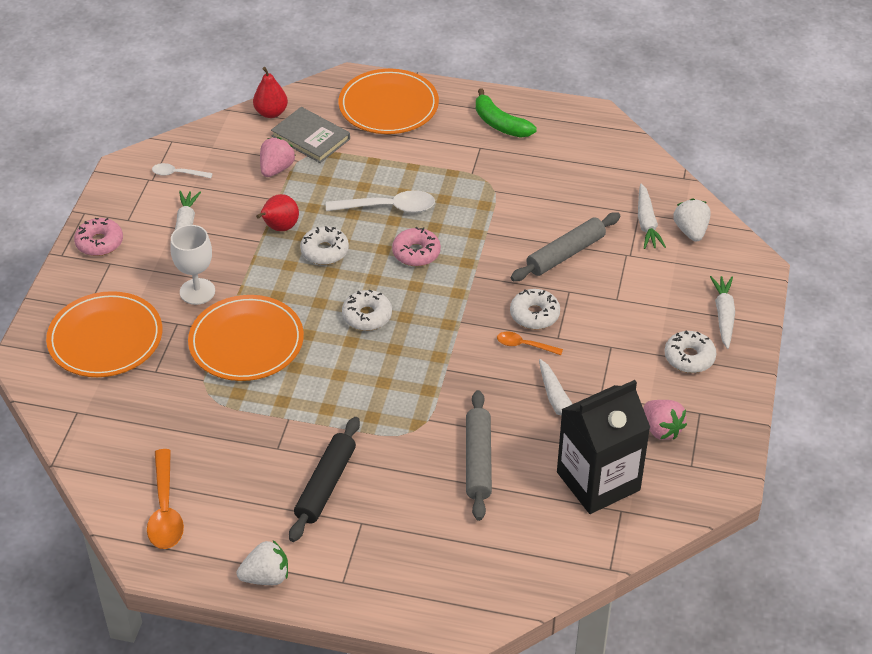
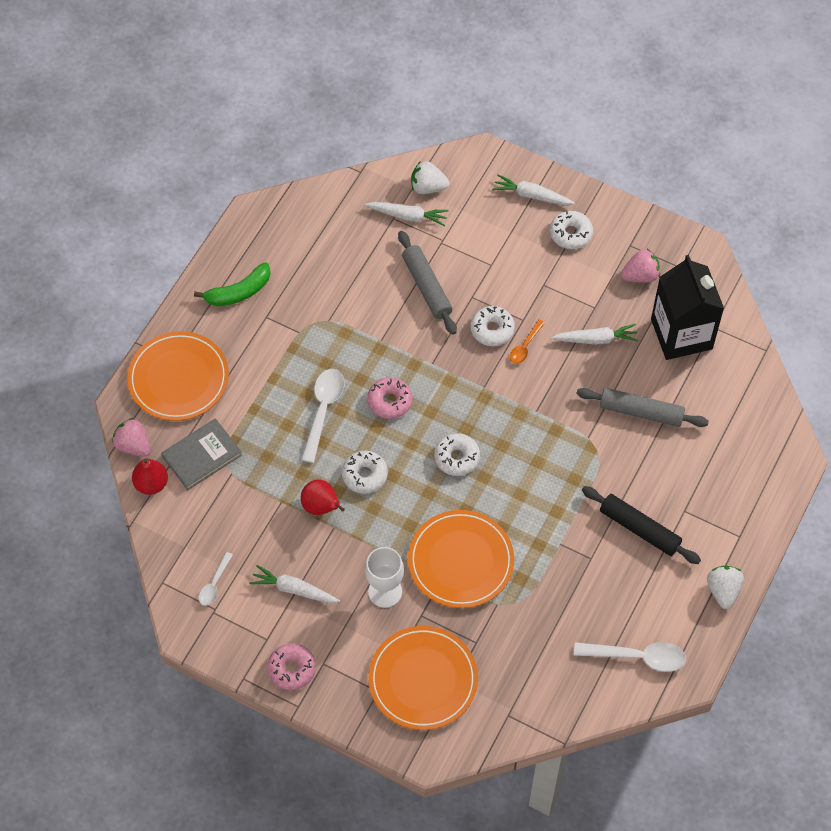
camera: 75 degrees left, 15 degrees up
(165, 510) = (637, 657): orange spoon -> white spoon
(276, 169) = (237, 494): pink strawberry -> pink strawberry (133, 445)

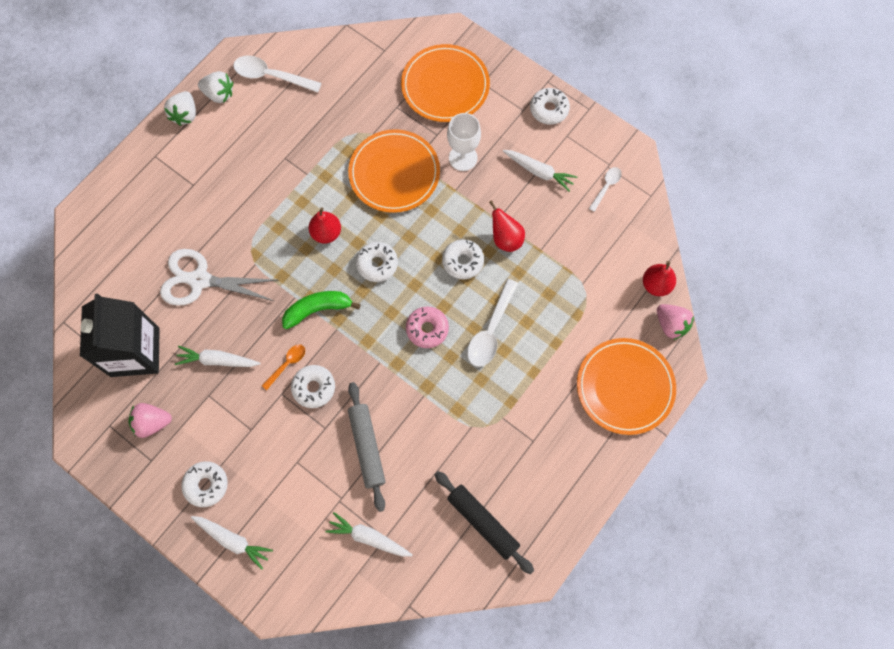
camera: 170 degrees left, 10 degrees up
(202, 456) = (608, 304): grey book -> none
(239, 292) = (557, 474): green banana -> green banana (318, 309)
(292, 669) = (549, 109): pink donut -> white donut
(428, 187) = (340, 571): white strawberry -> white strawberry (219, 94)
(520, 481) = (326, 233): none -> red pear
(639, 529) = (236, 175): black rolling pin -> black rolling pin (483, 522)
(641, 412) = (199, 280): grey rolling pin -> white scissors

